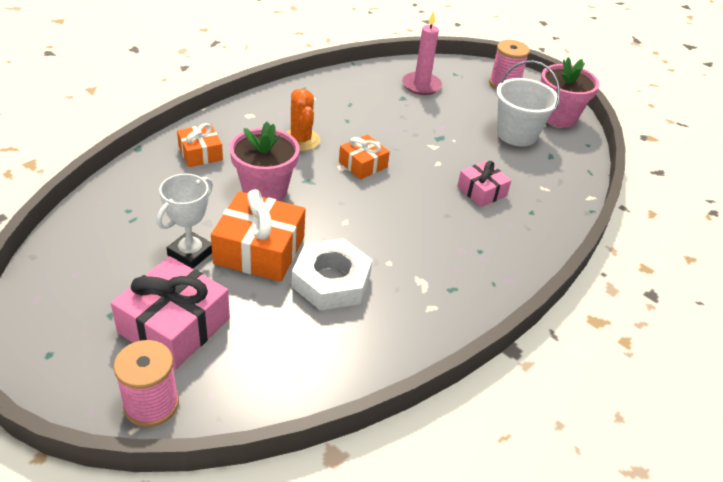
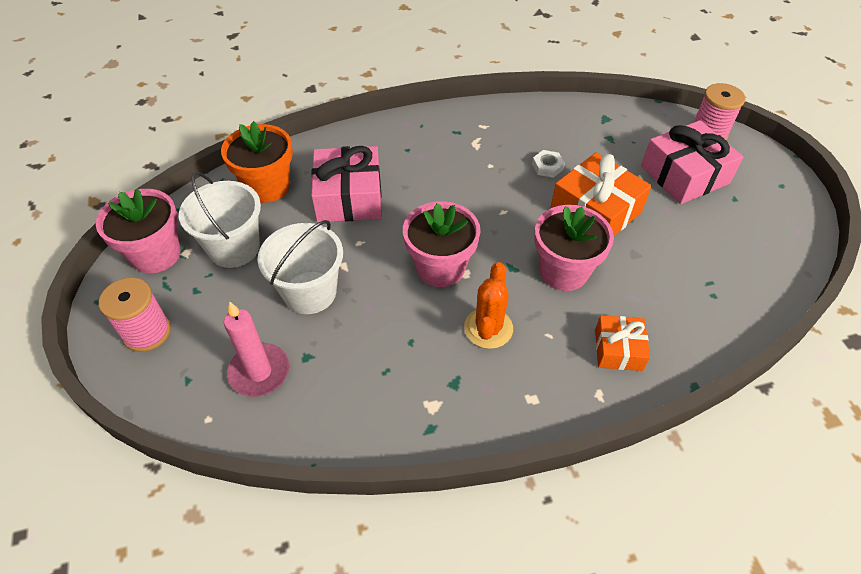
camera: 145 degrees left, 10 degrees up
(190, 253) = (659, 228): white trophy -> none
(331, 281) = (547, 167): white nut -> white nut, size x0.46
(363, 164) = (440, 268): orange gift -> pink flower pot
(437, 126) = (310, 292): none -> white bucket
(481, 191) = (349, 197): pink gift -> pink gift, size x1.72
(551, 178) = (267, 187): none -> orange flower pot

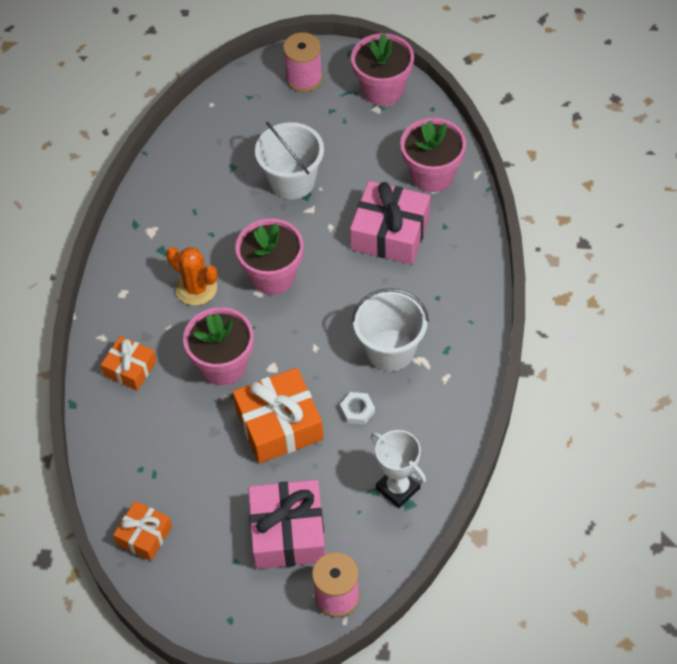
camera: 115 degrees right, 5 degrees up
(234, 248) = (365, 140): white bucket -> white bucket (390, 350)
(259, 372) = (234, 137): pink candle -> none
(267, 187) = (432, 175): orange flower pot -> pink flower pot
(598, 126) = (398, 488): none -> white trophy
(769, 266) = (144, 535): none -> orange gift

